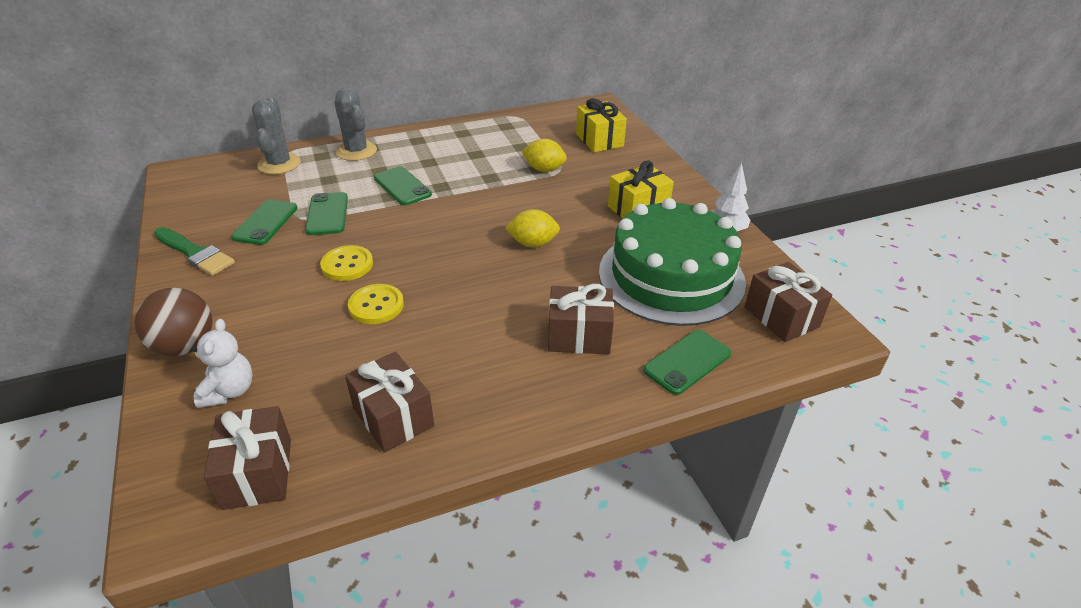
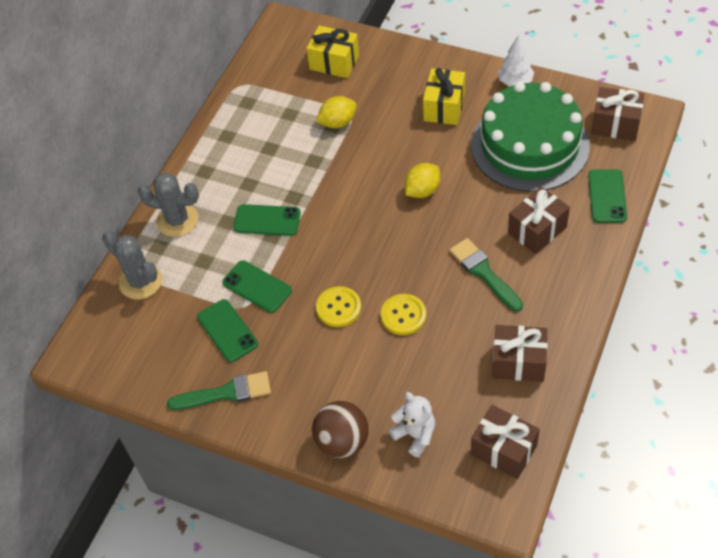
camera: 40 degrees left, 15 degrees up
(484, 329) = (484, 272): none -> green brush

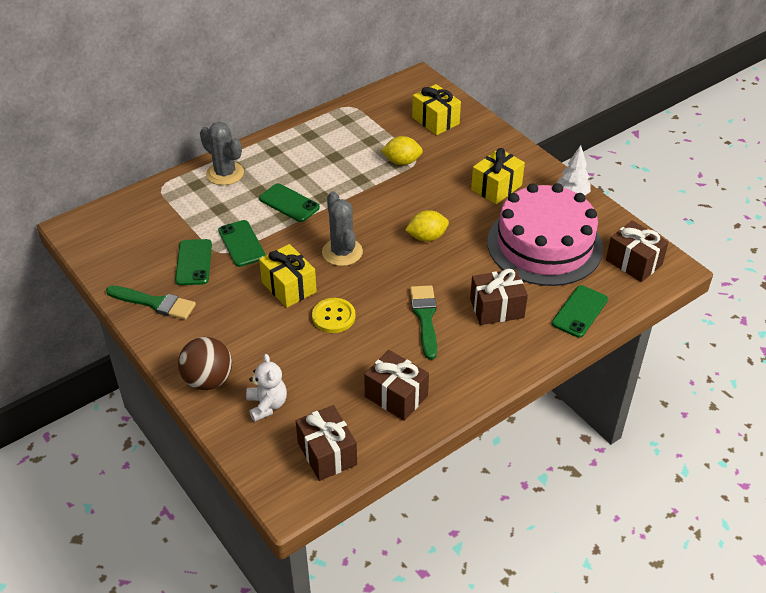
camera: 25 degrees right, 10 degrees down
(140, 281) = (163, 201): grey cactus -> grey cactus (342, 252)
(338, 308) = (289, 287): yellow button -> yellow gift
(529, 145) = (544, 245): green cake -> pink cake

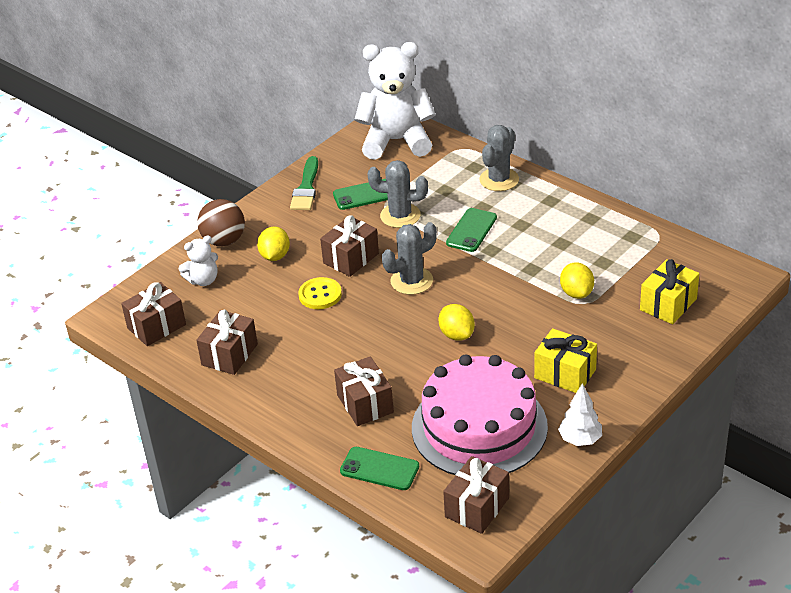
camera: 80 degrees right, 5 degrees down
(119, 226) = (396, 141): none -> white teddy bear
(241, 244) = (400, 216): green phone -> grey cactus
(256, 342) = (275, 256): none -> yellow lemon
(289, 287) = (351, 258): yellow gift -> brown gift
(425, 318) = (336, 355): green brush -> none

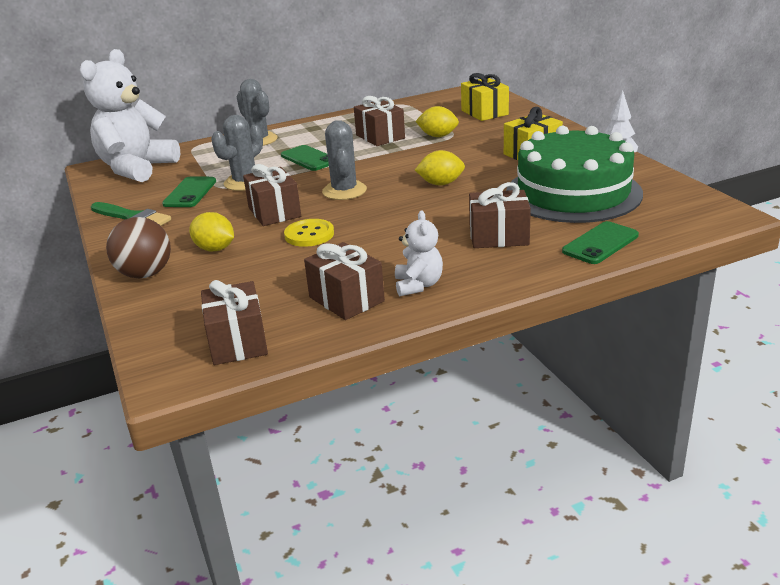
camera: 65 degrees left, 10 degrees down
(203, 280) = (195, 297): white teddy bear -> white teddy bear (418, 285)
(477, 507) = (679, 209): brown gift -> brown gift (380, 137)
(479, 427) = (573, 193): pink cake -> green cake

